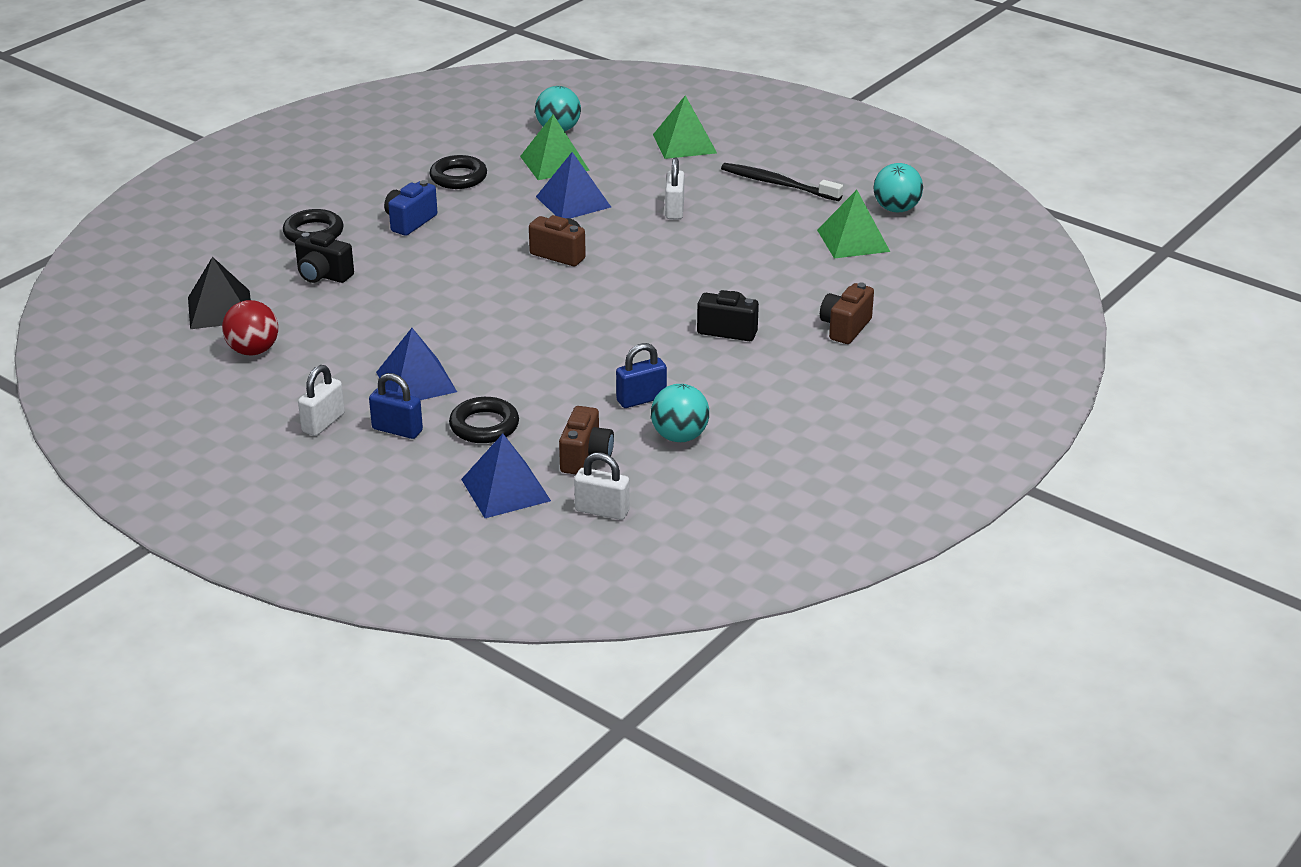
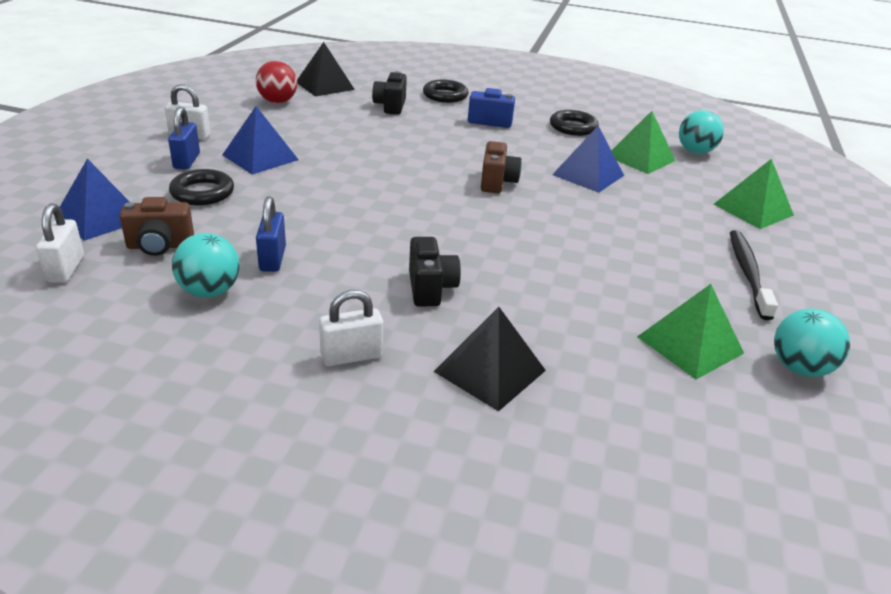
camera: 65 degrees right, 0 degrees up
(641, 399) = (272, 259): blue padlock -> blue padlock turned 45 degrees clockwise
(674, 210) = (628, 223): white padlock -> white padlock (351, 356)
(845, 328) = (490, 370): brown camera -> black pyramid

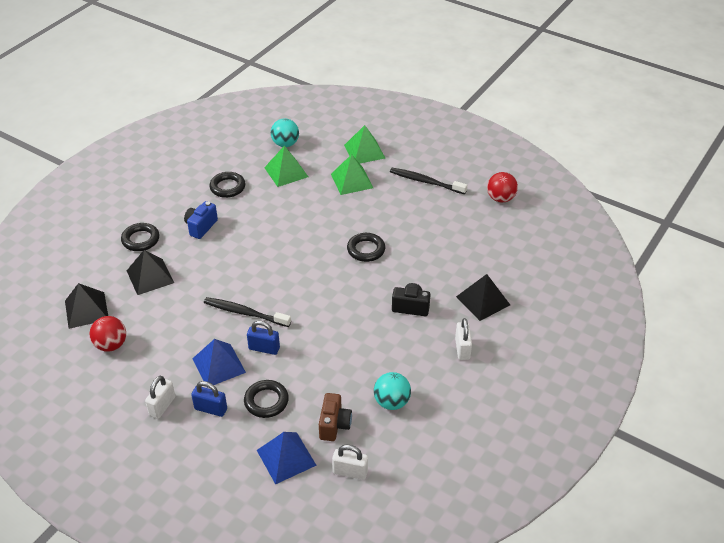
camera: 70 degrees left, 10 degrees up
(272, 259) = (363, 371): blue padlock -> blue padlock (264, 348)
(356, 162) = (245, 313): none -> black toothbrush
(390, 106) = (150, 276): black camera -> black pyramid
(497, 182) = (298, 249): brown camera -> none
(534, 233) = (366, 250): none -> black ring
(588, 175) = (301, 204): blue pyramid -> none
(690, 344) = (478, 226): green pyramid -> green pyramid (351, 181)
(799, 368) = (500, 198): turquoise ball -> red ball

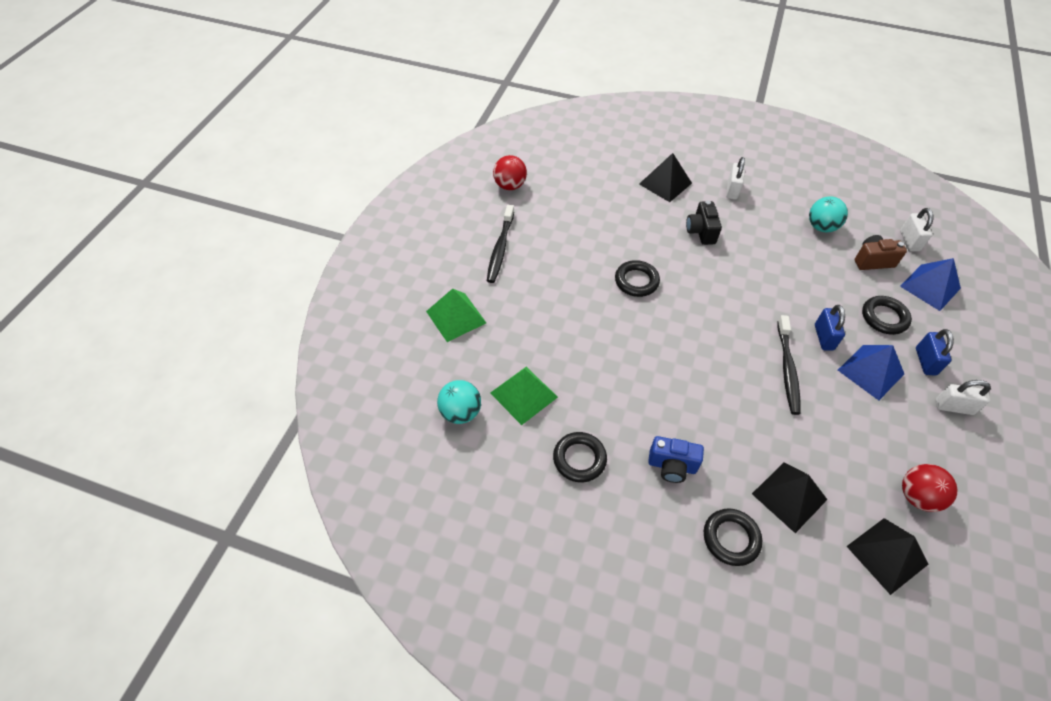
camera: 105 degrees left, 10 degrees up
(351, 181) = (520, 318): green pyramid -> none
(462, 349) = (732, 190): white padlock -> white padlock turned 60 degrees counterclockwise

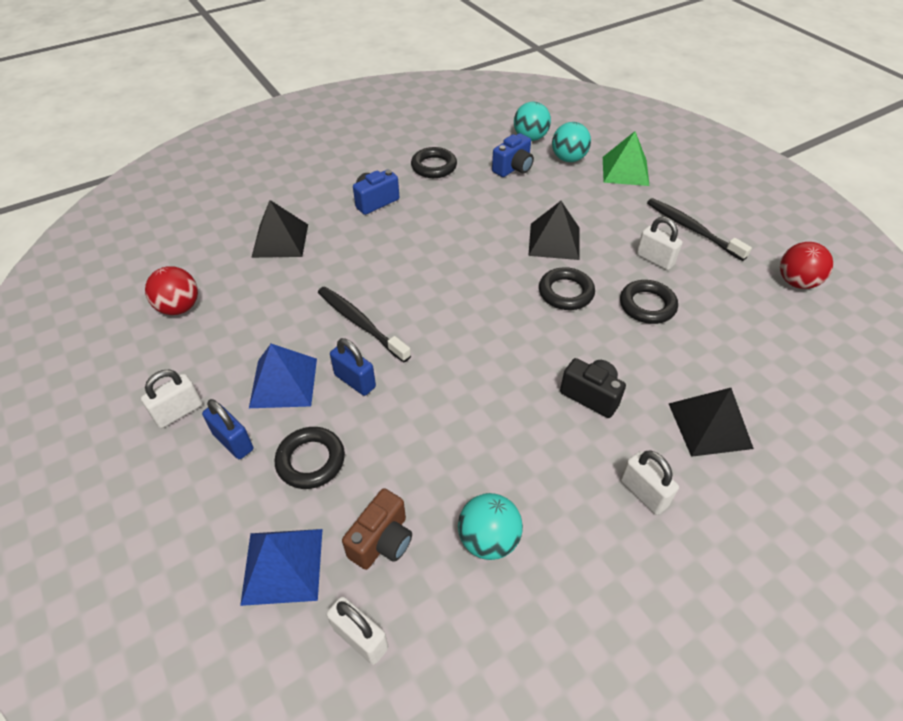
camera: 130 degrees right, 5 degrees down
(471, 364) = (568, 159): none -> turquoise ball
(523, 395) = (513, 168): green pyramid -> blue camera
(555, 253) = (654, 259): none -> white padlock
(731, 538) = (299, 196): black ring -> black ring (647, 305)
(887, 555) = (184, 256): black pyramid -> black pyramid (554, 241)

